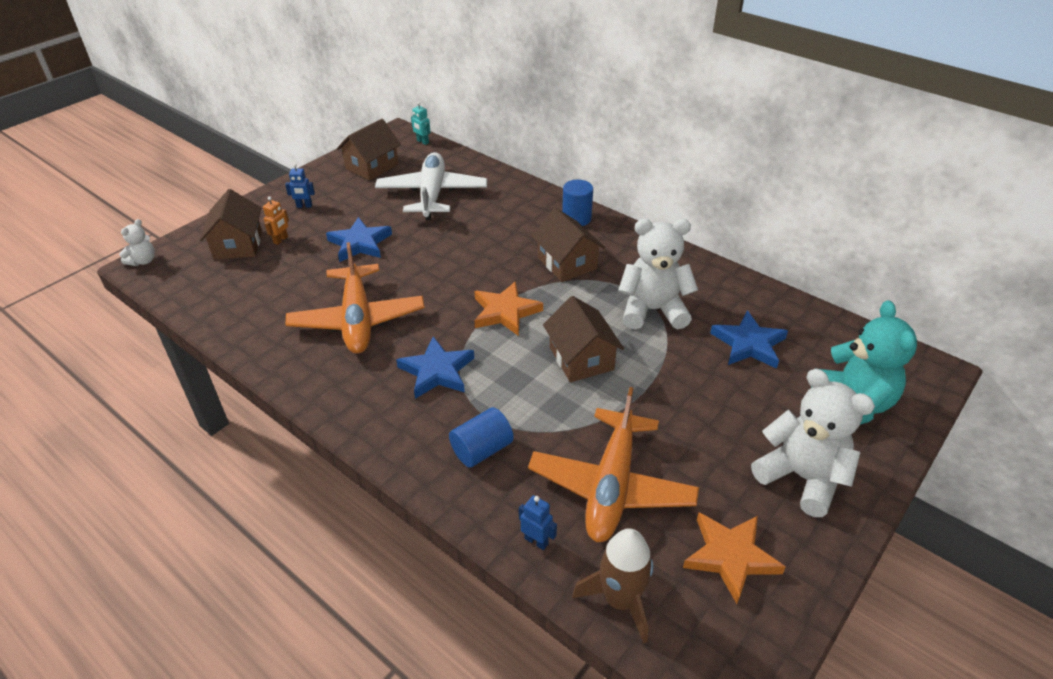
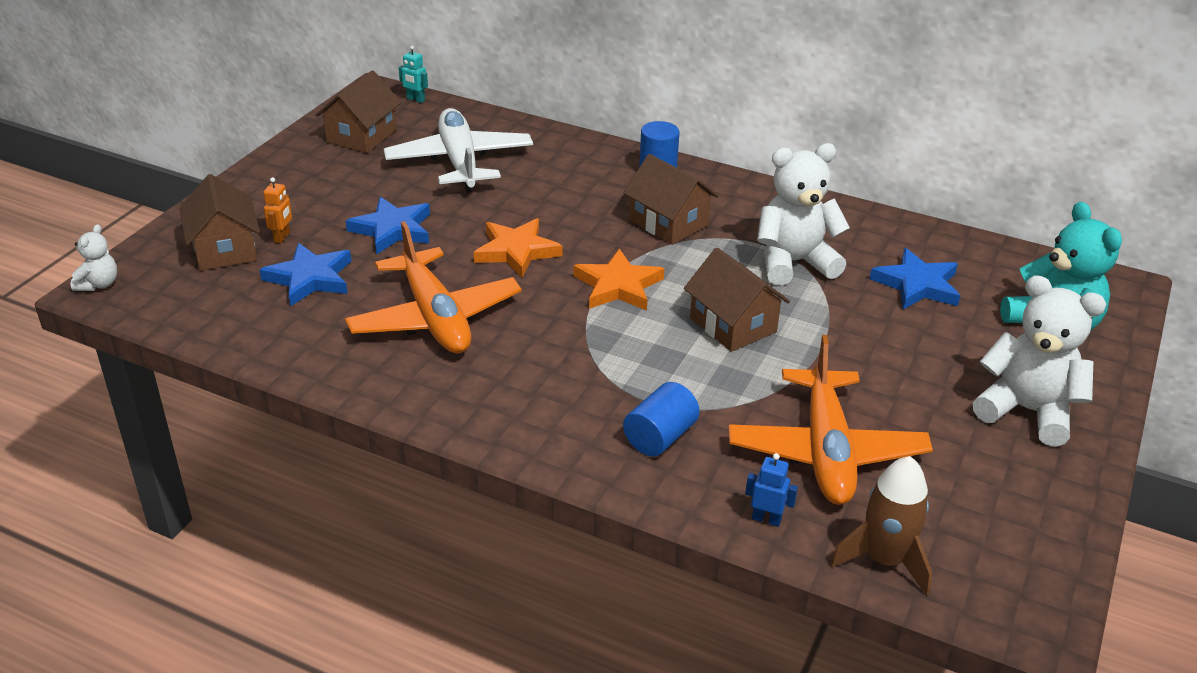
camera: 15 degrees left, 5 degrees down
(304, 206) = (293, 193): blue robot -> none
(437, 371) = (565, 362): blue star -> blue star (310, 278)
(730, 556) = (983, 499): orange star -> orange star (516, 251)

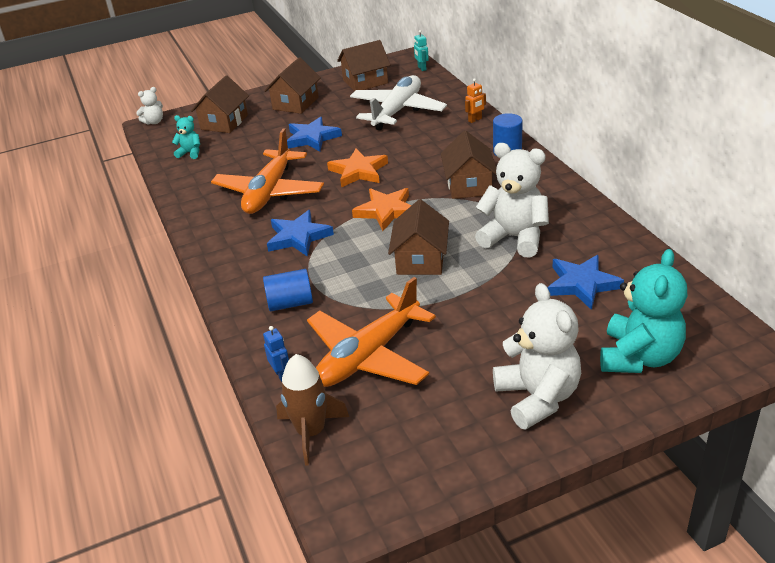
camera: 45 degrees right, 0 degrees up
(233, 308) = (190, 153): none -> turquoise teddy bear
(282, 237) = (256, 125): orange robot -> orange robot (475, 120)
(300, 191) = (295, 103): none -> brown house
(310, 278) = (241, 150): blue star -> blue star (298, 237)

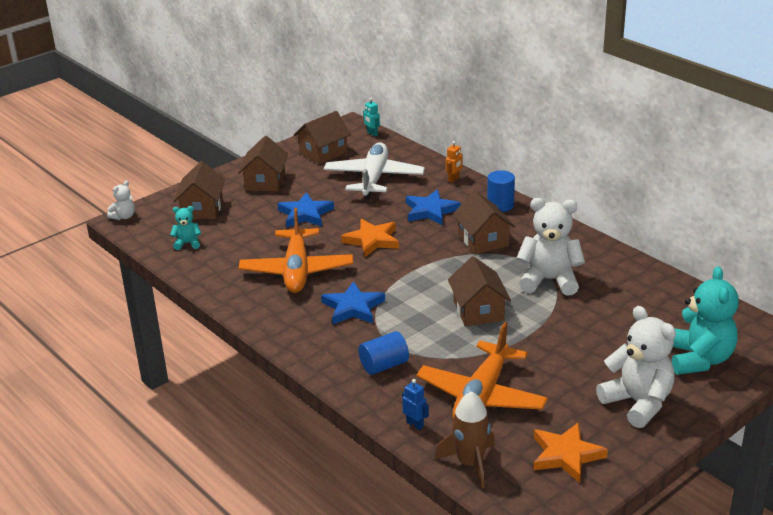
camera: 20 degrees left, 5 degrees down
(386, 211) = (421, 273): orange star -> orange star (566, 455)
(582, 284) = (626, 310): blue star -> blue star (431, 211)

